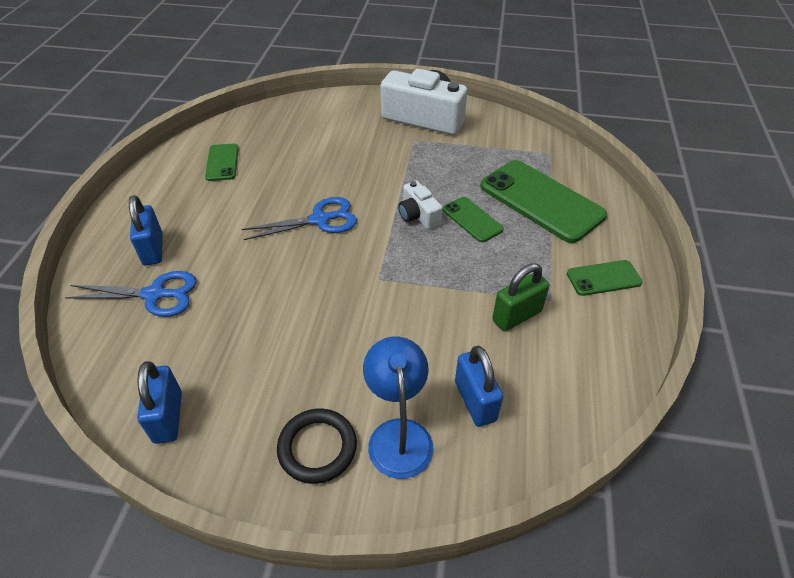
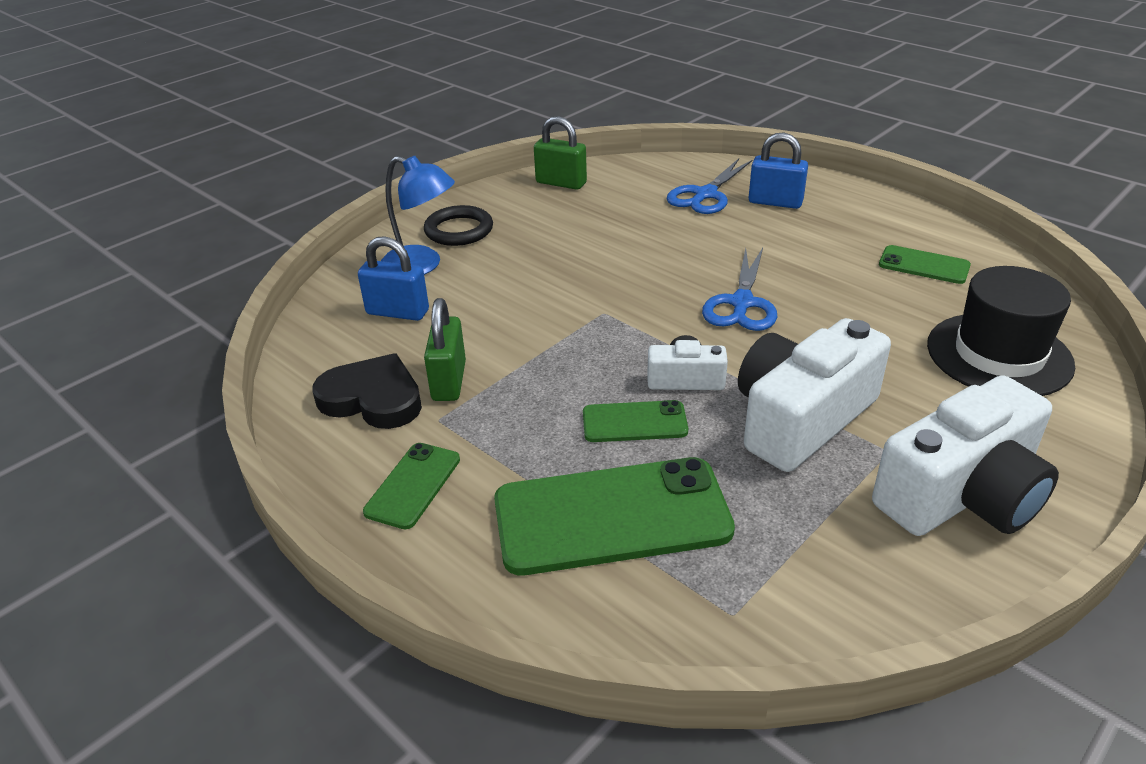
camera: 125 degrees right, 10 degrees down
(168, 417) = (561, 183): blue padlock -> green padlock
(307, 124) = (999, 355): none -> black hat
(414, 168) = (801, 418): none -> white camera
(569, 344) = (373, 398): none -> black heart

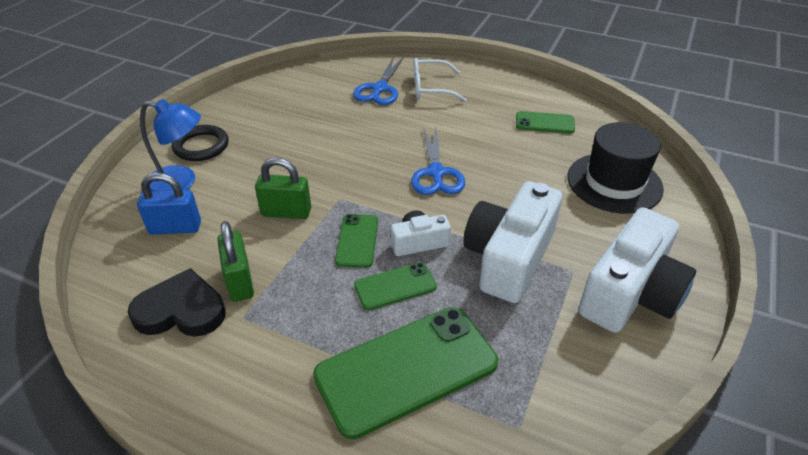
camera: 20 degrees left, 5 degrees up
(413, 485) = (243, 381): green phone -> green phone (357, 240)
(561, 183) = (269, 94): green padlock -> green padlock (286, 212)
(775, 202) = (430, 88): blue padlock -> white glasses

